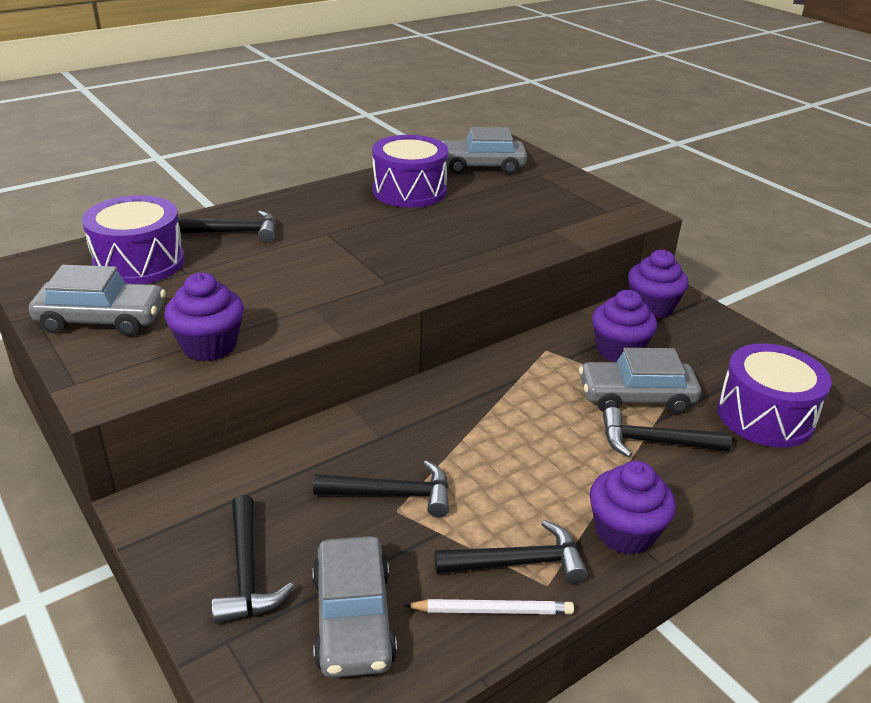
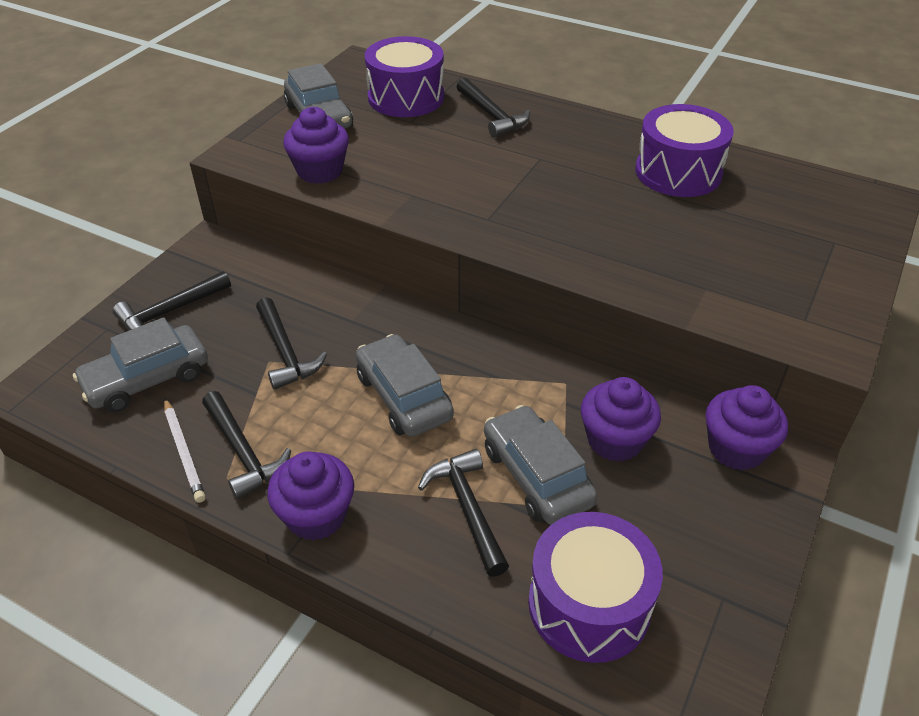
camera: 65 degrees right, 10 degrees up
(481, 166) = (798, 197): grey car -> grey car (403, 397)

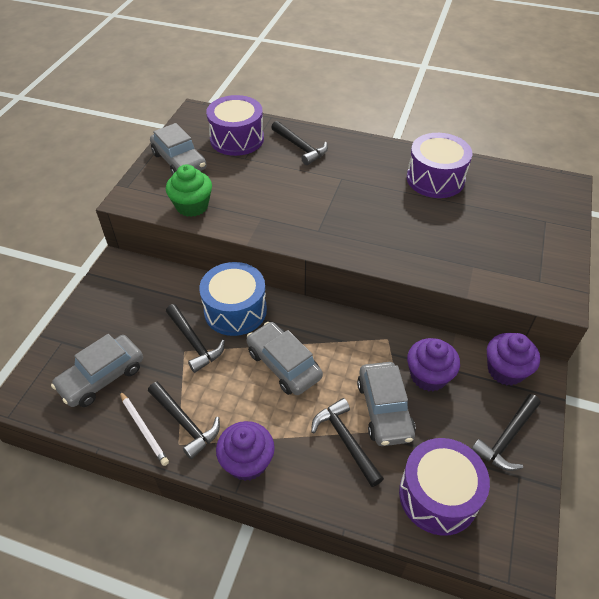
camera: 10 degrees left, 5 degrees up
(170, 312) = (103, 322): black hammer -> black hammer (507, 438)
(320, 171) = (192, 206): purple cupcake -> green cupcake
(354, 319) = (235, 310): none -> blue drum
(536, 476) = (384, 409): grey car -> grey car turned 150 degrees counterclockwise

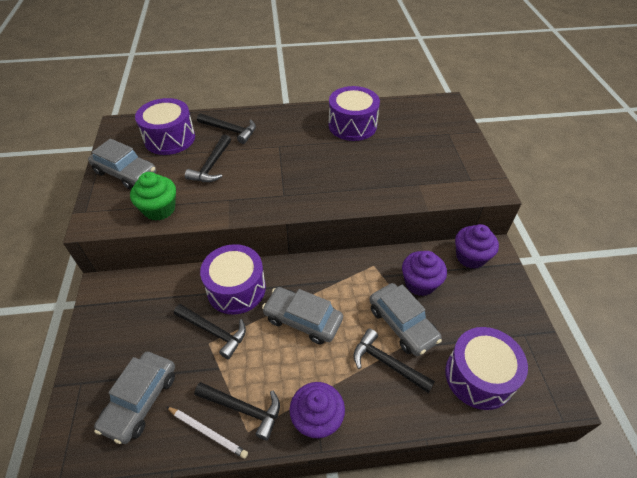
camera: 25 degrees left, 0 degrees up
(235, 310) = (236, 289): blue drum -> purple drum
(507, 438) = (500, 309): black hammer -> black hammer (212, 166)

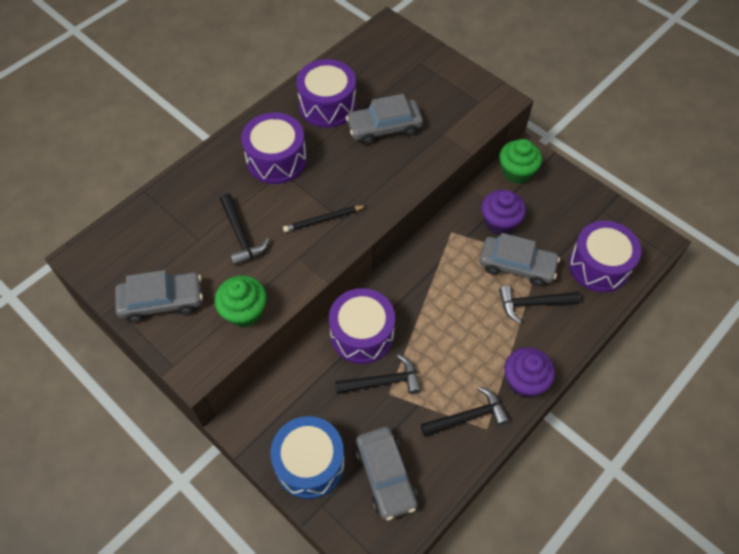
camera: 40 degrees left, 10 degrees up
(108, 347) = (310, 463): none -> blue drum
(170, 138) = (160, 235): purple drum -> purple drum (276, 160)
(207, 432) = (460, 453): white pencil -> none
(230, 130) = (214, 185): black hammer -> none
(271, 187) = (323, 220): none -> black pencil
(302, 320) = (442, 318): grey car -> grey car (384, 128)
(470, 257) = (516, 172): purple cupcake -> green cupcake

